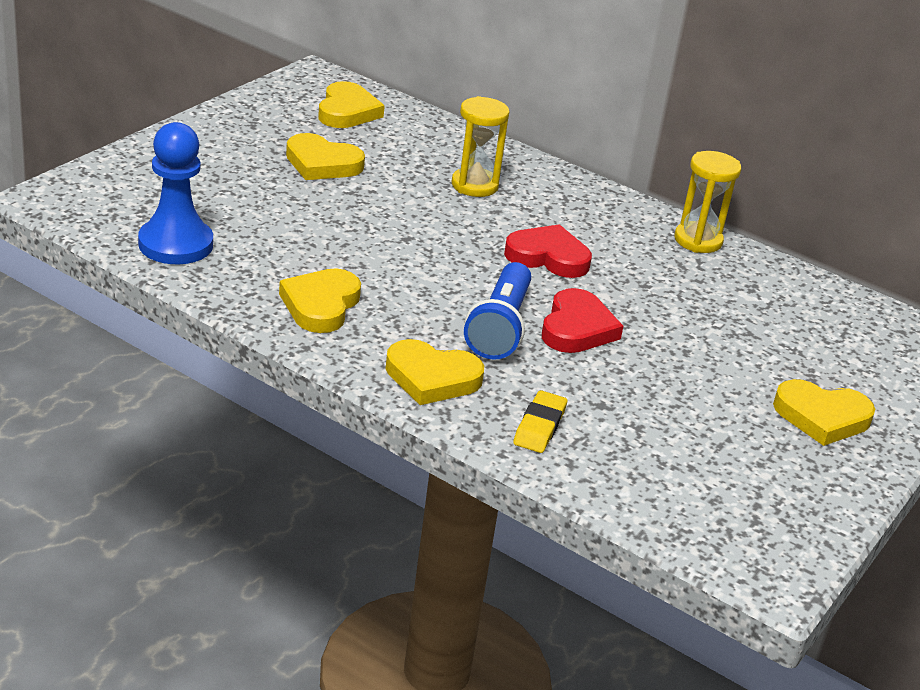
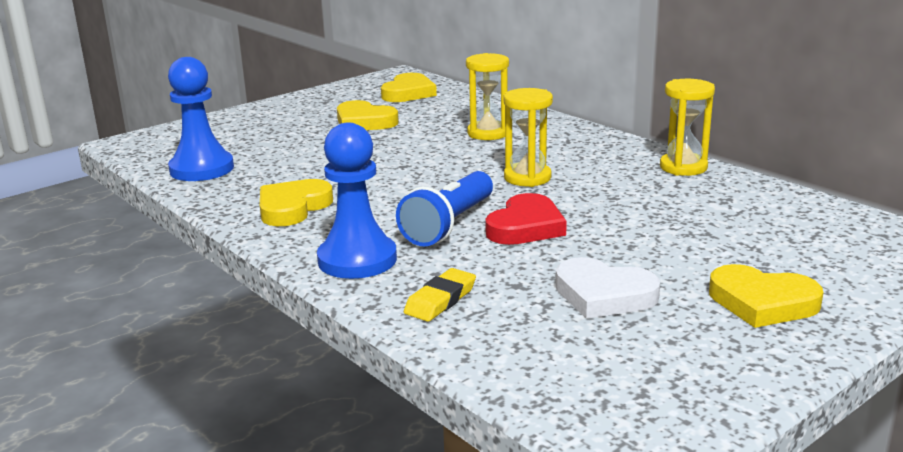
camera: 20 degrees right, 10 degrees down
(432, 378) = (357, 260): yellow heart -> blue pawn
(548, 257) = (527, 178): red heart -> yellow hourglass
(684, 414) = (603, 295): none -> white heart

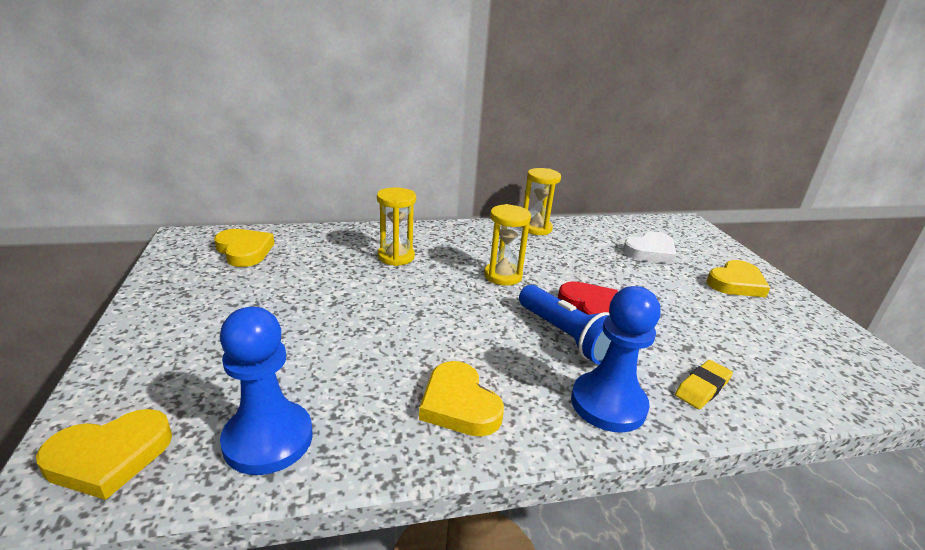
camera: 65 degrees left, 5 degrees up
(364, 122) = (283, 294): yellow heart -> yellow heart (109, 457)
(440, 300) = (702, 387): yellow eraser -> yellow eraser turned 75 degrees clockwise
(603, 295) = (713, 322): white heart -> white heart (650, 251)

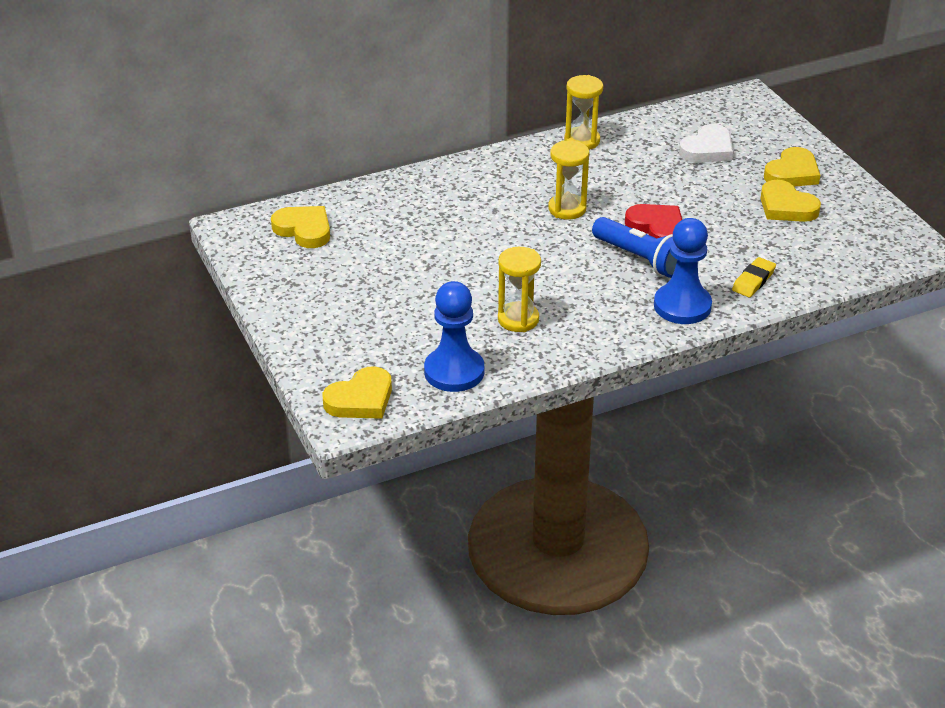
camera: 10 degrees left, 10 degrees up
(396, 257) = (454, 207): yellow hourglass -> yellow hourglass (518, 319)
(459, 404) = (573, 326): yellow heart -> yellow heart (786, 207)

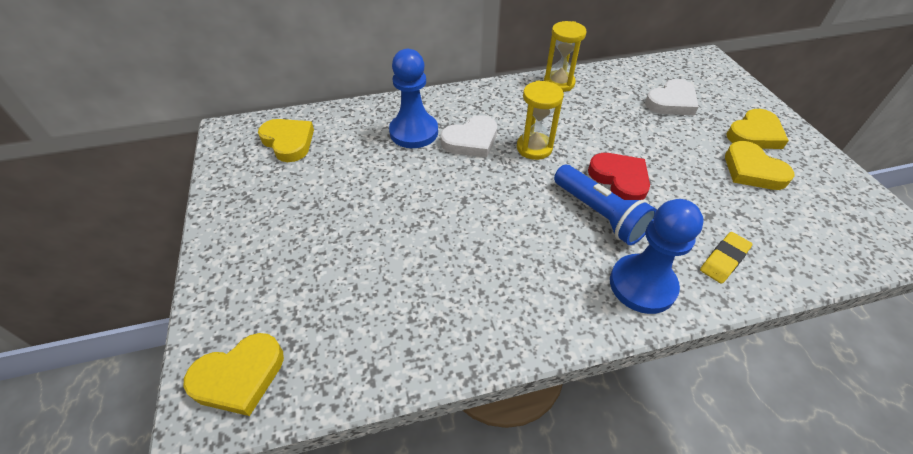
camera: 10 degrees right, 10 degrees up
(454, 372) = (362, 348): blue pawn -> blue pawn (414, 132)
(499, 209) = (471, 140): none -> white heart
(518, 319) = (456, 278): yellow hourglass -> none

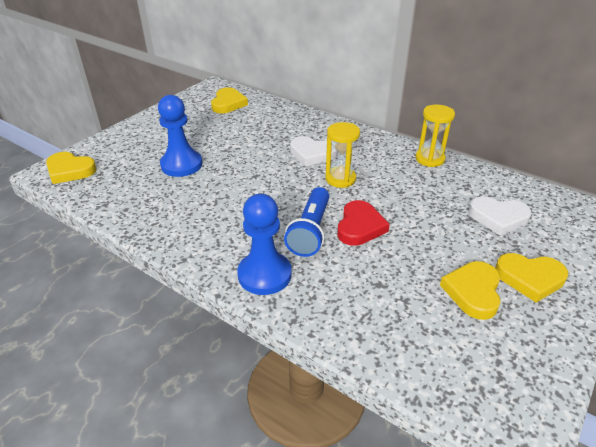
camera: 50 degrees right, 10 degrees down
(414, 132) = (290, 132): blue pawn -> blue pawn (181, 165)
(724, 260) = (337, 307): yellow eraser -> none

